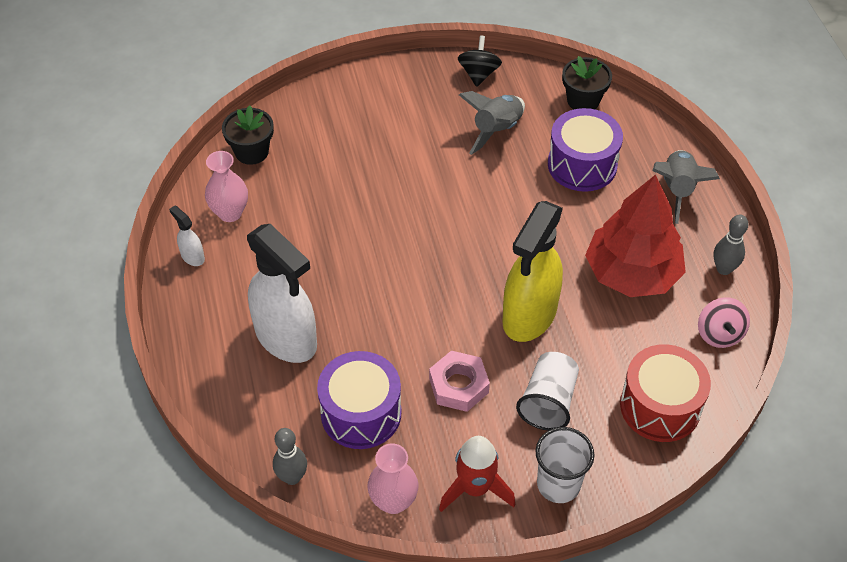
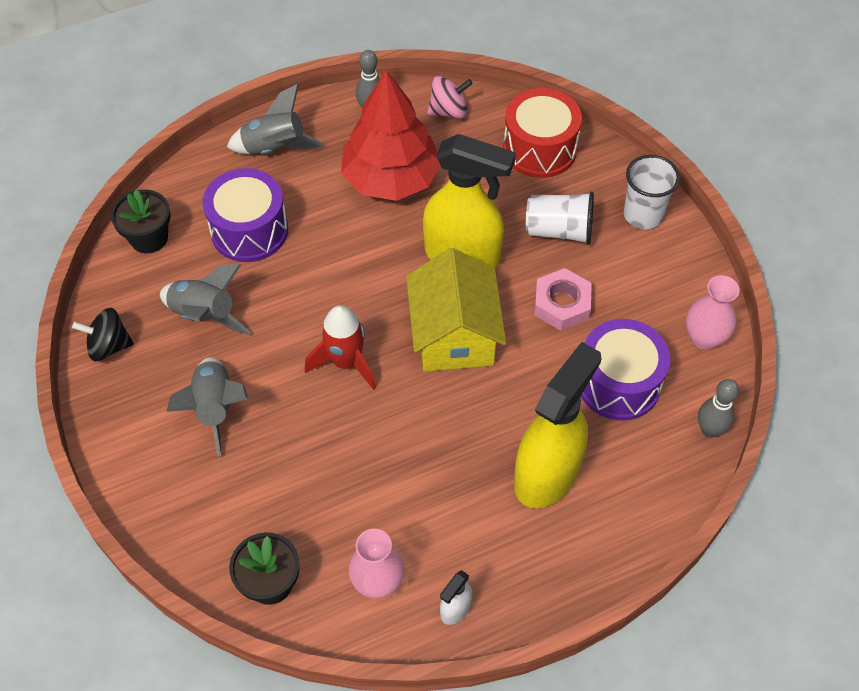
camera: 100 degrees left, 5 degrees up
(286, 338) = (547, 473): white spray bottle -> yellow spray bottle
(407, 131) = (215, 408): none -> grey rocket
(441, 295) = (454, 335): none -> yellow house
(475, 488) = (668, 276): red rocket -> red rocket (346, 362)

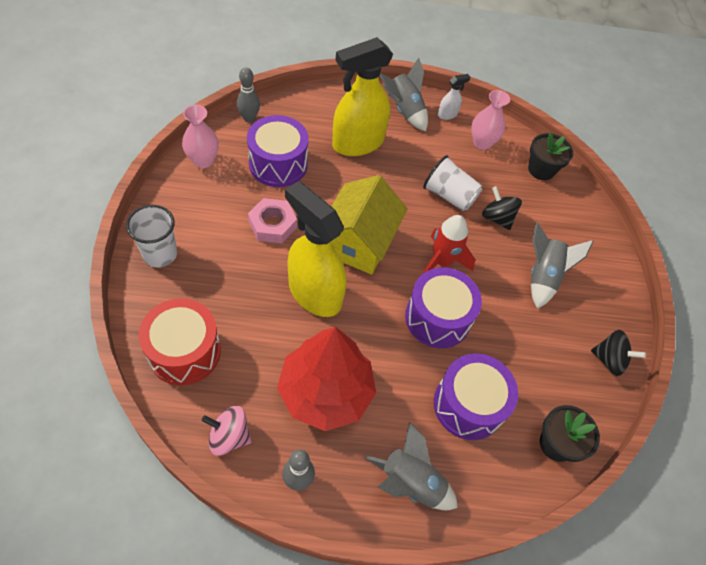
camera: 160 degrees left, 0 degrees up
(204, 315) = (530, 347): grey rocket -> grey rocket (404, 110)
(303, 461) = (497, 218): none -> black spinning top
(319, 296) = (437, 318): none -> purple drum
(559, 230) = (230, 275): white cup -> white cup (449, 195)

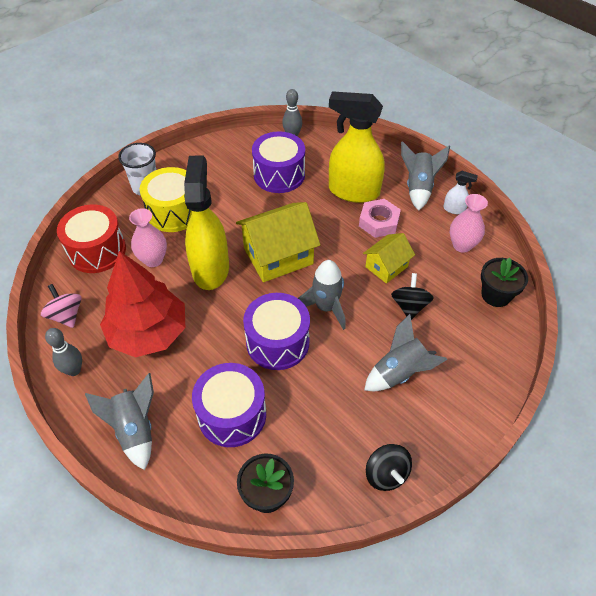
camera: 50 degrees right, 5 degrees down
(203, 160) = (232, 147): pink vase -> pink vase (153, 260)
(218, 261) = (174, 212): none -> yellow drum
(272, 224) = (232, 210): pink nut -> pink nut (379, 222)
(442, 261) = (326, 307): red rocket -> grey rocket
(449, 195) = (386, 266): white cup -> yellow house

